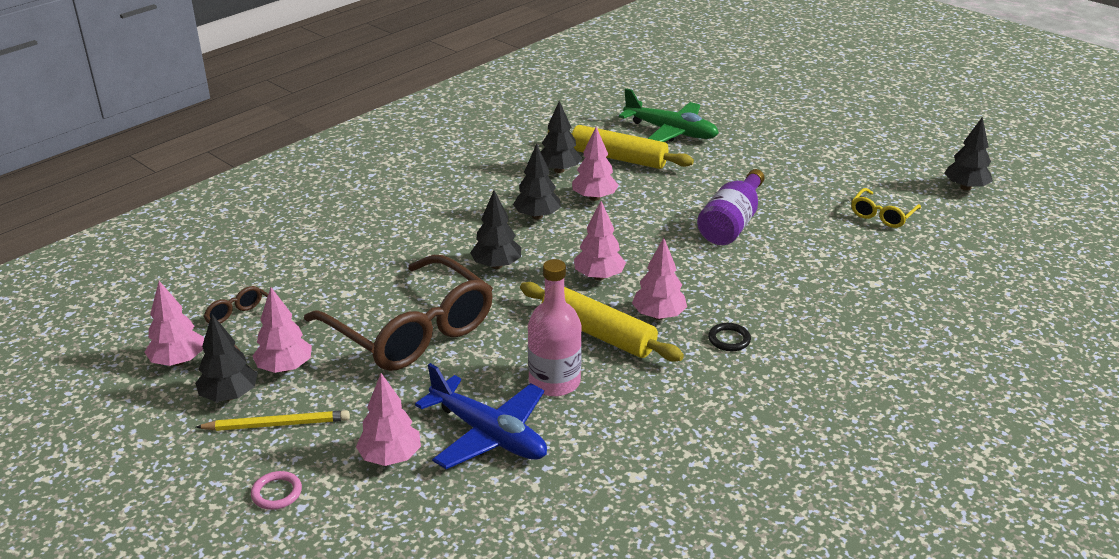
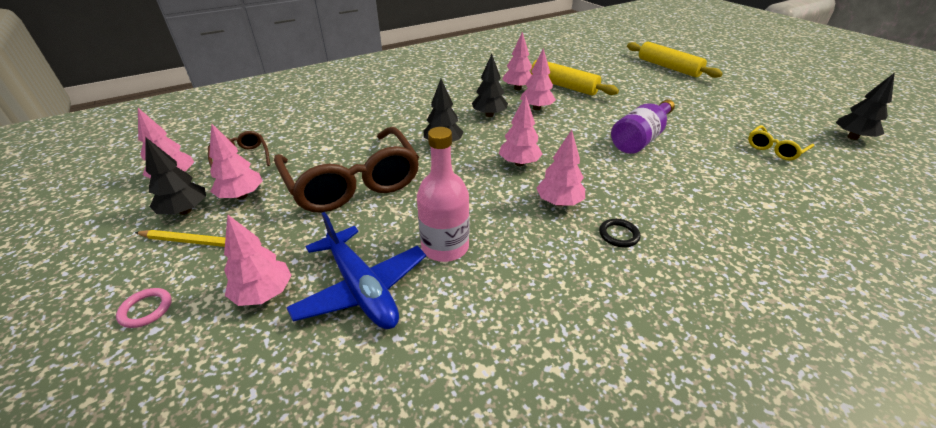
camera: 15 degrees right, 5 degrees up
(559, 170) = (517, 88): black tree -> pink tree
(598, 333) = (501, 209): yellow rolling pin -> yellow rolling pin (668, 67)
(671, 132) = (606, 74): green plane -> none

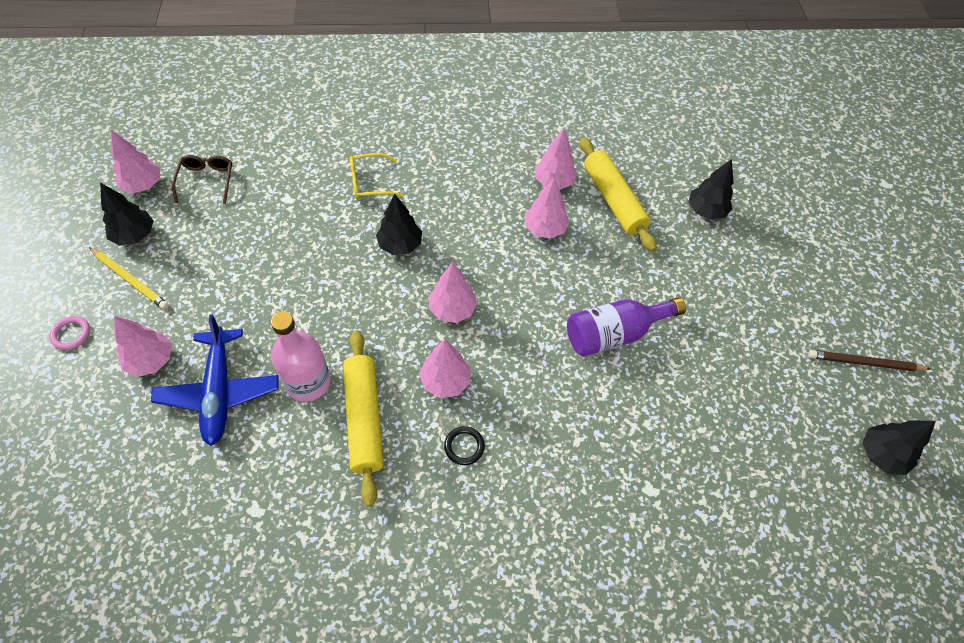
camera: 25 degrees right, 20 degrees up
(242, 195) = (184, 236): pink tree -> none
(353, 182) = (283, 262): brown glasses -> none
(489, 115) = (482, 217): black tree -> black tree (706, 211)
(668, 67) = (793, 220): yellow rolling pin -> yellow rolling pin (364, 419)
(775, 149) = (755, 424): yellow glasses -> yellow glasses (369, 182)
(784, 106) = (864, 363): none -> brown pencil

